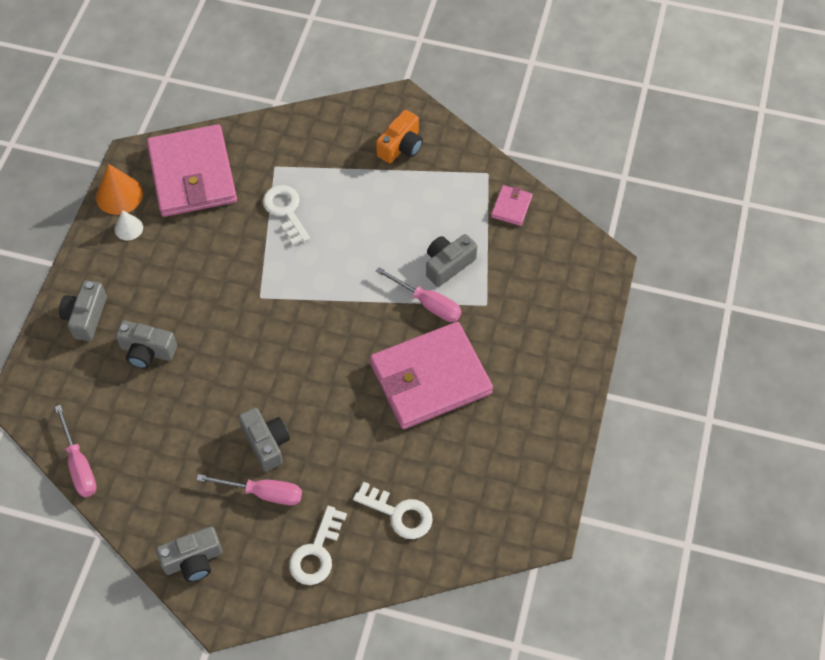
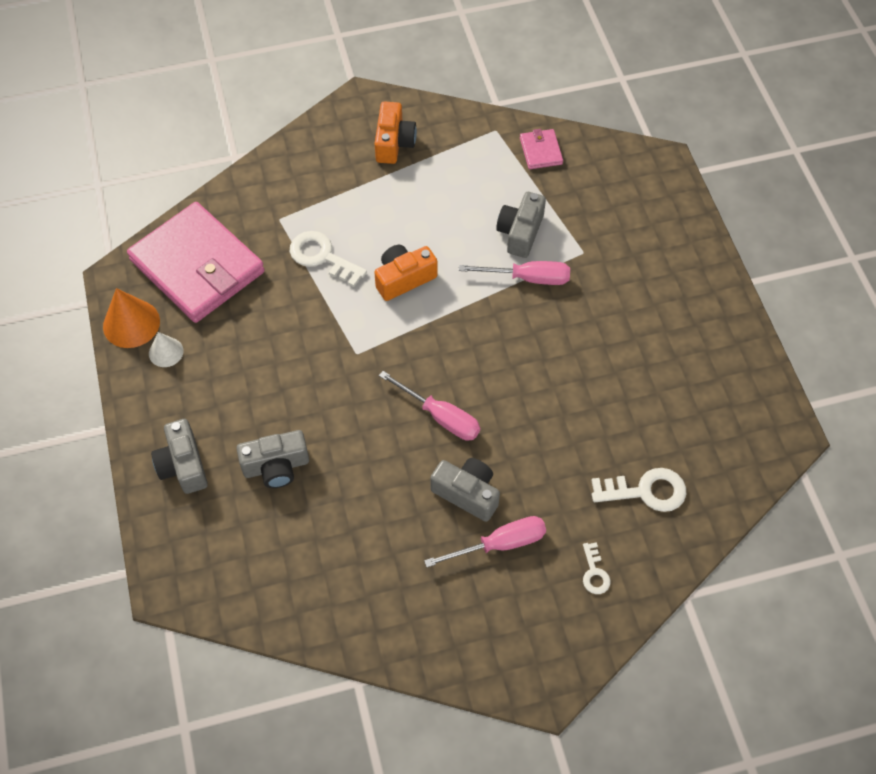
camera: 30 degrees left, 0 degrees up
(79, 465) = (285, 621): pink screwdriver -> pink screwdriver (440, 416)
(193, 560) = (477, 651): grey camera -> none
(316, 552) = (594, 573): white key -> white key, size x0.56
(334, 257) = (404, 278): none -> orange camera
(430, 378) = (581, 347): pink wallet -> none

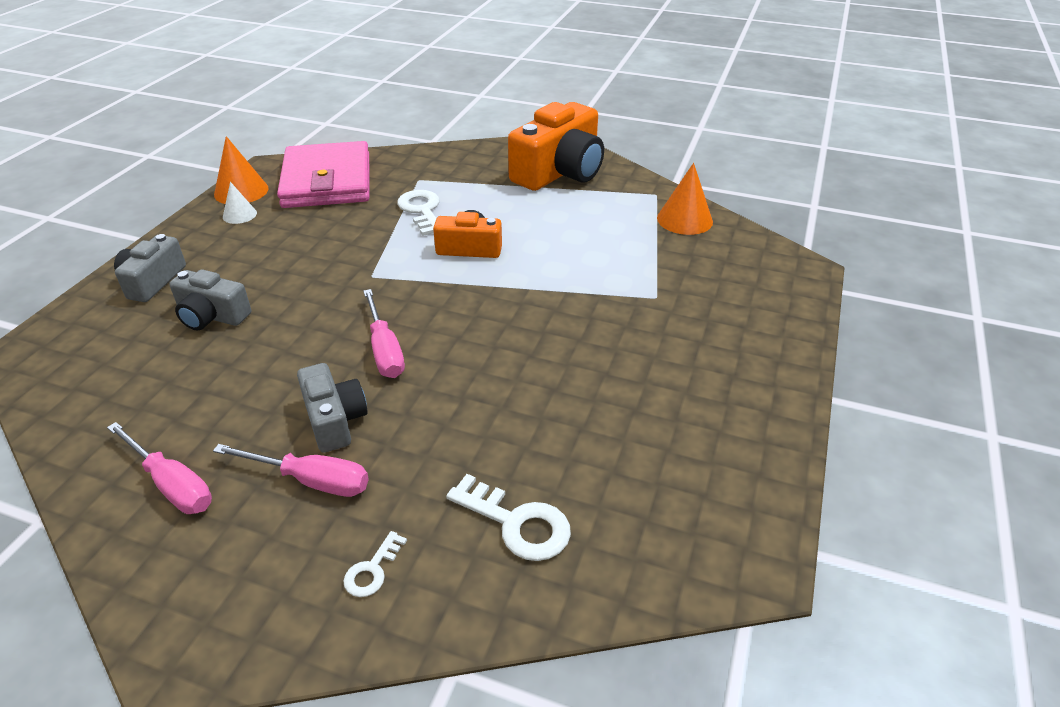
camera: 35 degrees right, 20 degrees down
(394, 143) = (559, 172): orange camera -> orange camera, size x1.81
(520, 232) = (608, 261): grey camera -> none
(527, 278) = (580, 292): pink screwdriver -> pink screwdriver (171, 484)
(541, 151) = (684, 219): pink wallet -> orange cone

